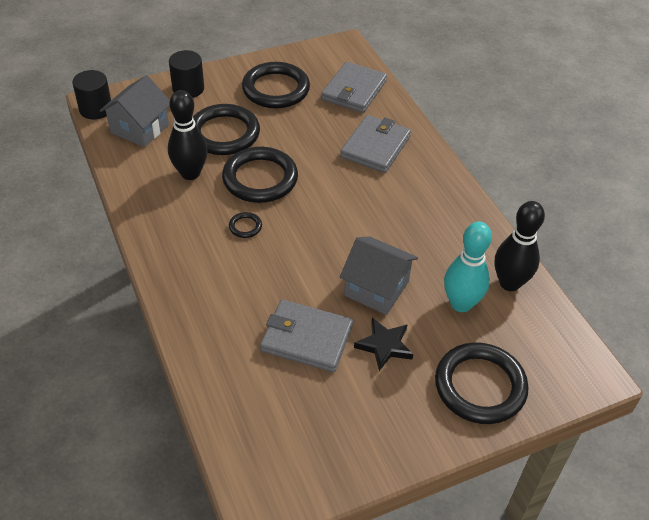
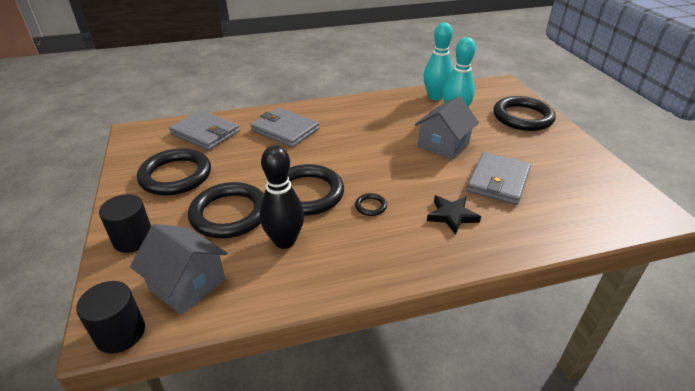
camera: 80 degrees left, 10 degrees down
(384, 346) = (497, 147): black star -> black star (452, 216)
(509, 283) = (435, 97): black bowling pin -> turquoise bowling pin

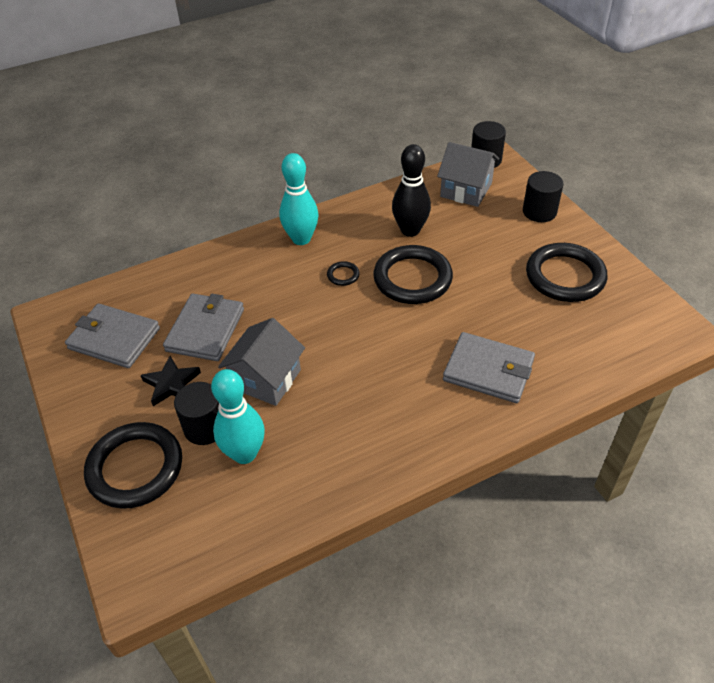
camera: 170 degrees right, 10 degrees up
(205, 133) = (590, 345): grey wallet -> grey wallet (114, 338)
(229, 214) = (475, 245): black ring -> none
(435, 97) = (275, 504): turquoise bowling pin -> turquoise bowling pin (301, 239)
(452, 216) = (261, 278): black star -> black star (171, 384)
(483, 128) = (205, 427): none -> black cylinder

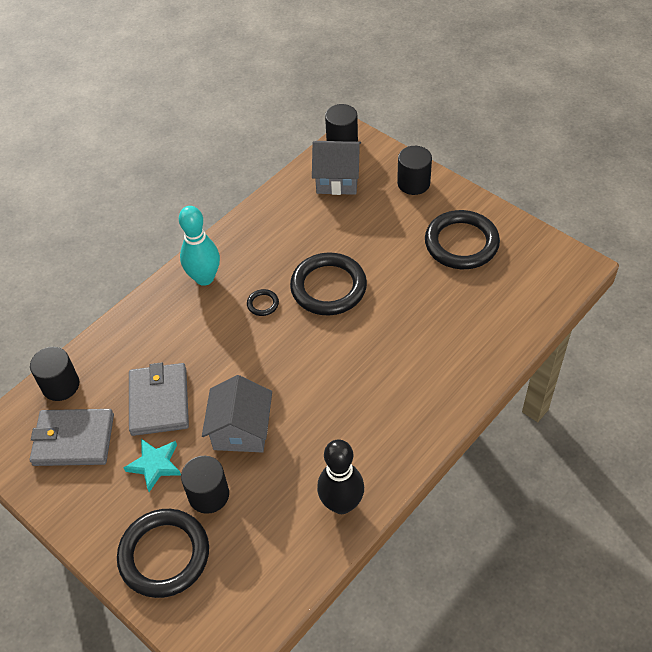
camera: 20 degrees left, 5 degrees up
(129, 290) = (60, 385): none -> black cylinder
(171, 384) = (155, 465): black star -> turquoise star
(244, 453) = (257, 506): turquoise bowling pin -> none
(410, 230) = (304, 238): black bowling pin -> black bowling pin (341, 504)
(488, 370) = (433, 355): grey wallet -> none

